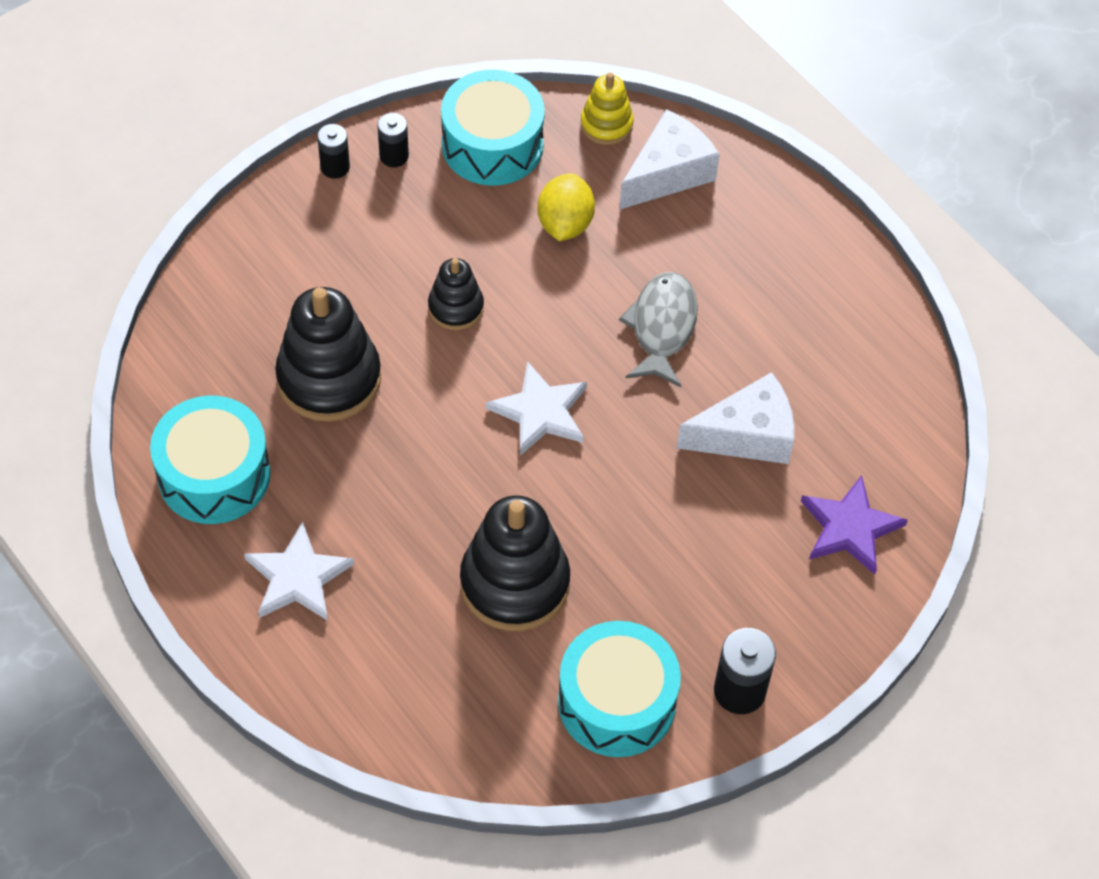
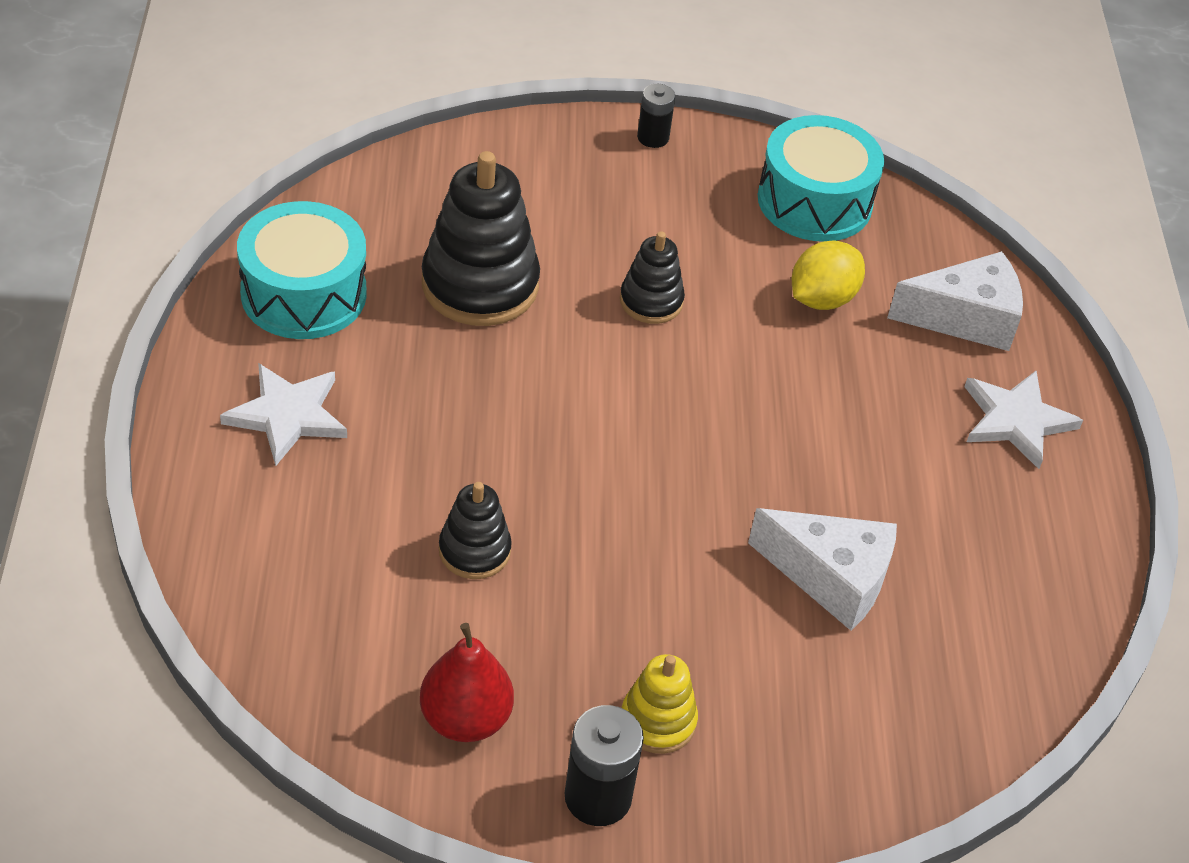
camera: 35 degrees right, 10 degrees down
(394, 156) = (714, 159): black battery -> none
(514, 583) = (474, 551): black stacking toy -> black stacking toy, size x0.55
(540, 412) = (645, 429): white star -> white star (1016, 420)
(606, 124) = (941, 247): yellow stacking toy -> yellow stacking toy (658, 721)
(617, 702) = (465, 719): turquoise drum -> red pear
(662, 327) = (834, 435): grey fish -> none
(850, 528) = (861, 730): purple star -> none

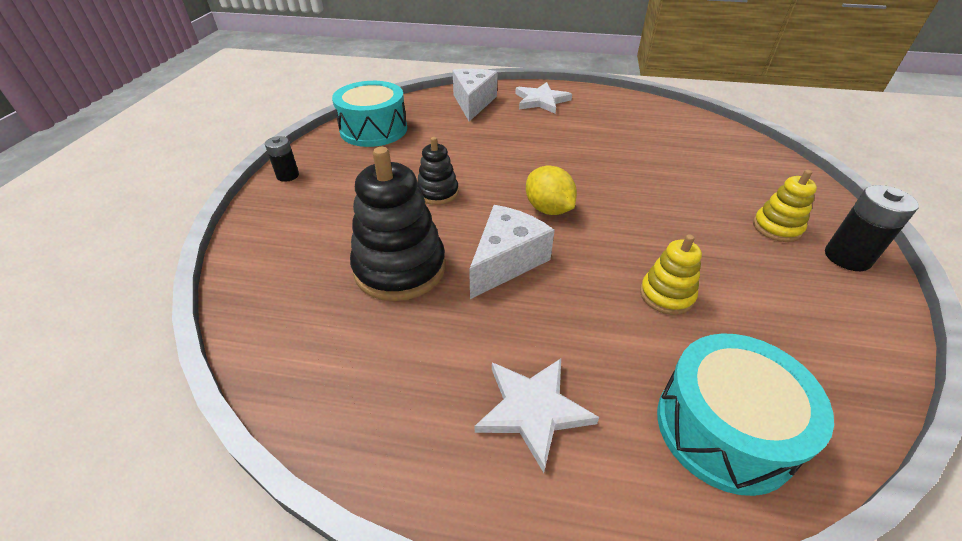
camera: 75 degrees left, 5 degrees down
(303, 293) = (376, 387): turquoise drum -> turquoise drum (724, 428)
(465, 719) = (820, 313): red pear -> none
(474, 551) = (666, 295): black stacking toy -> yellow stacking toy
(822, 299) = (450, 137): yellow lemon -> yellow lemon (548, 209)
(831, 578) = (651, 159): white cheese -> white cheese (506, 261)

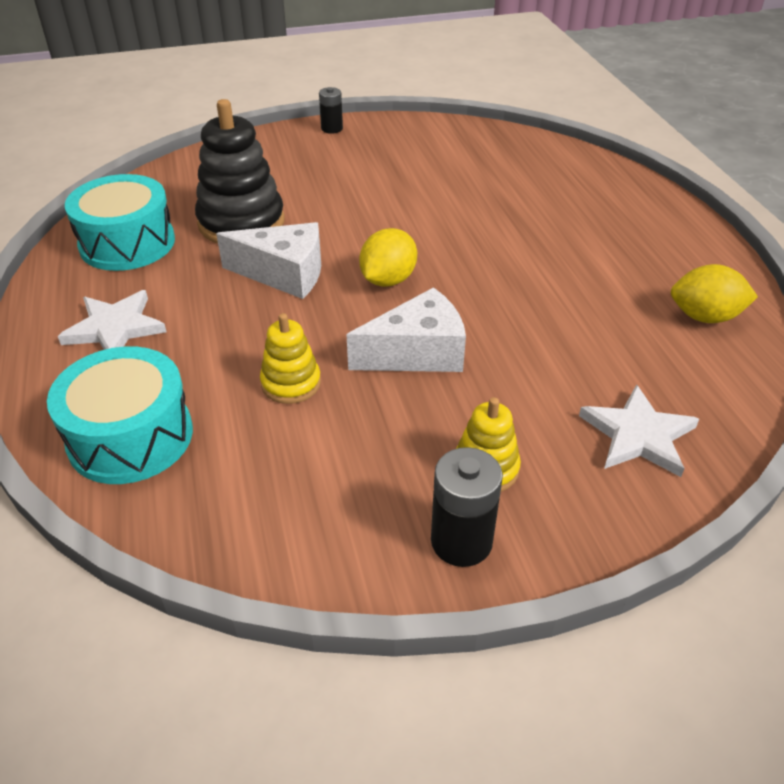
camera: 65 degrees right, 0 degrees up
(373, 130) = (449, 139): turquoise drum -> turquoise drum (127, 243)
(437, 193) = (365, 208): black stacking toy -> none
(473, 103) = (576, 177): white cheese -> white cheese (417, 353)
(541, 101) = (640, 221): white star -> white star (638, 435)
(647, 114) = (704, 317): none -> yellow lemon

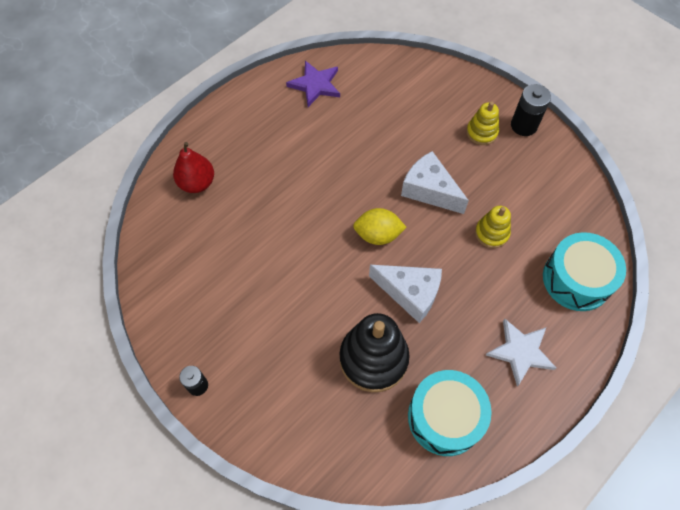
camera: 120 degrees left, 20 degrees up
(284, 274) = (410, 293): white cheese -> white cheese turned 135 degrees clockwise
(575, 180) = (197, 183): none -> red pear
(638, 435) = (421, 88): white star -> none
(704, 317) = (315, 85): yellow lemon -> purple star

